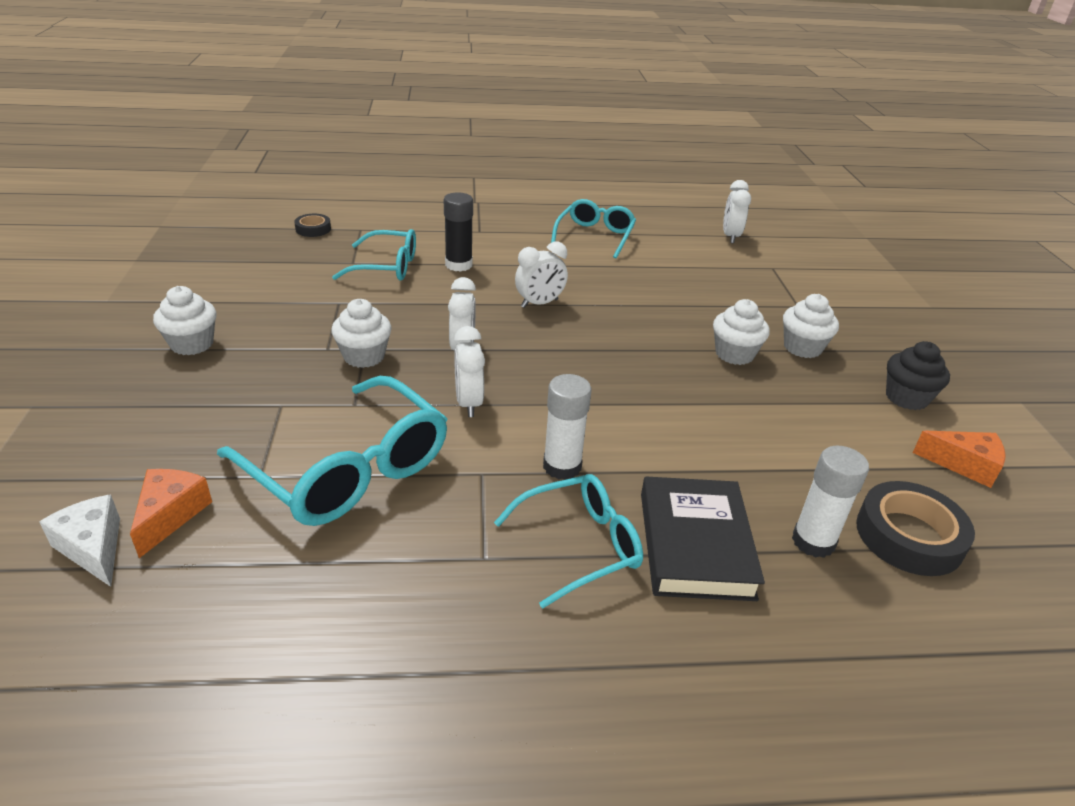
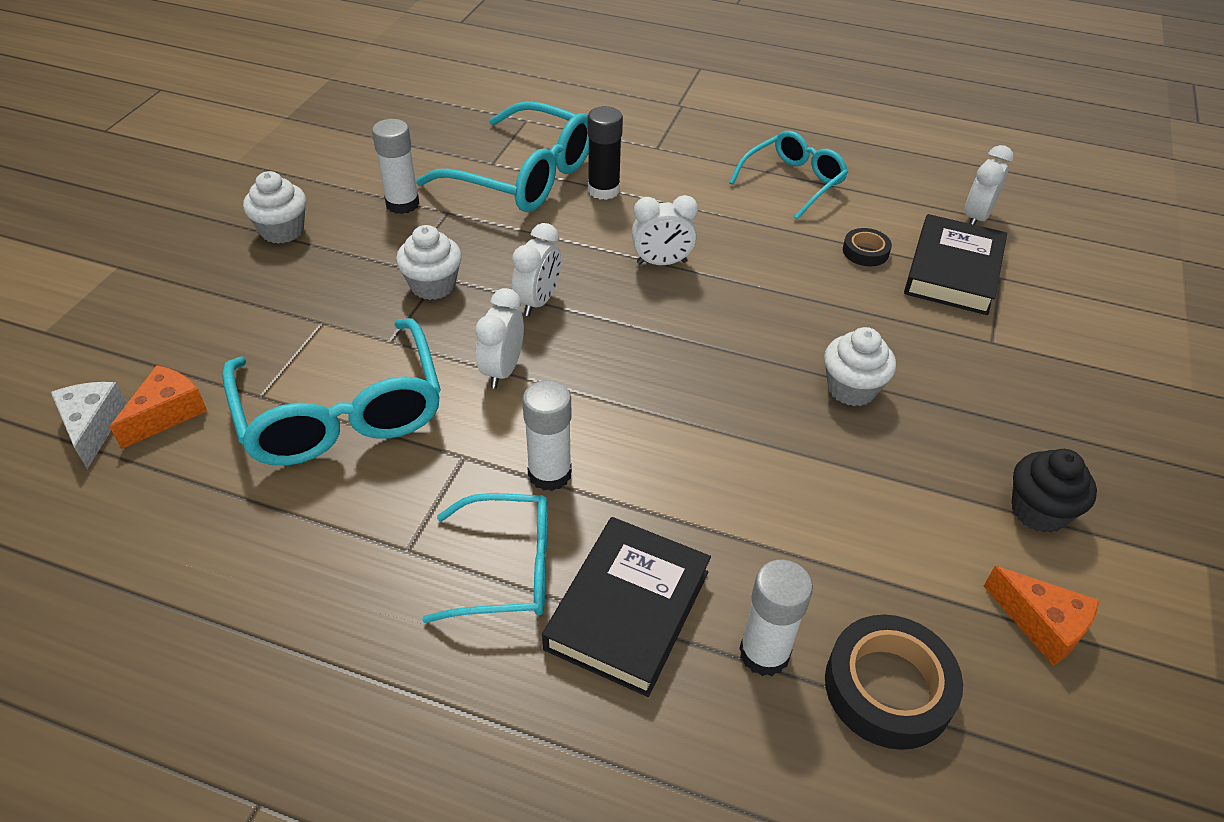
camera: 25 degrees right, 10 degrees up
(294, 304) = (402, 204): none -> white glue stick
(313, 229) = (476, 111): black tape -> black tape (865, 251)
(386, 266) = (523, 176): turquoise glasses -> turquoise glasses, size x1.61
(741, 270) = (953, 271): none -> black book
(802, 347) = (949, 403): white cupcake -> none

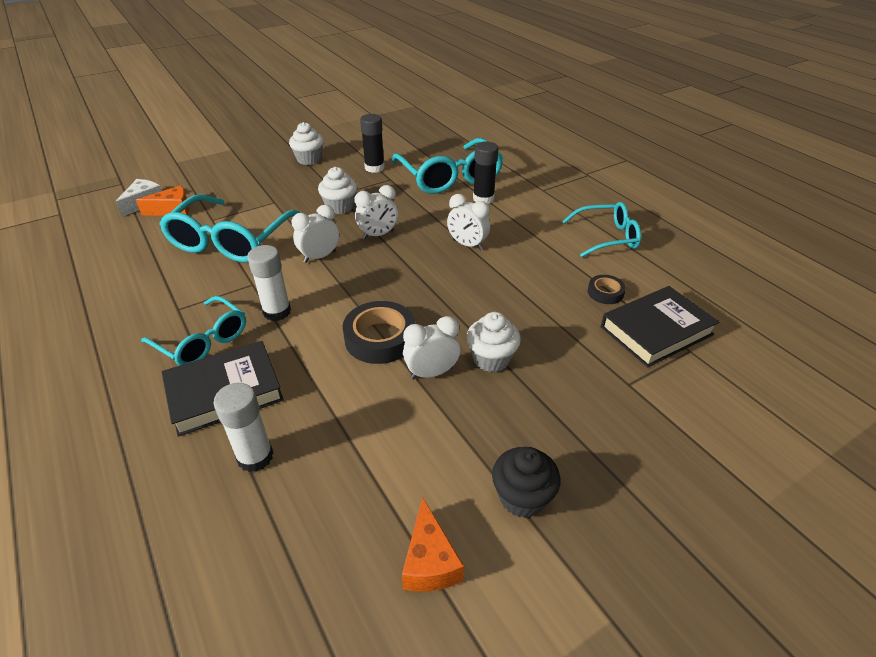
camera: 40 degrees right, 5 degrees down
(402, 204) = (374, 168): white glue stick -> black glue stick
(888, 688) = (290, 522): black tape -> black tape (380, 338)
(976, 218) = (720, 308): white clock -> white clock (431, 373)

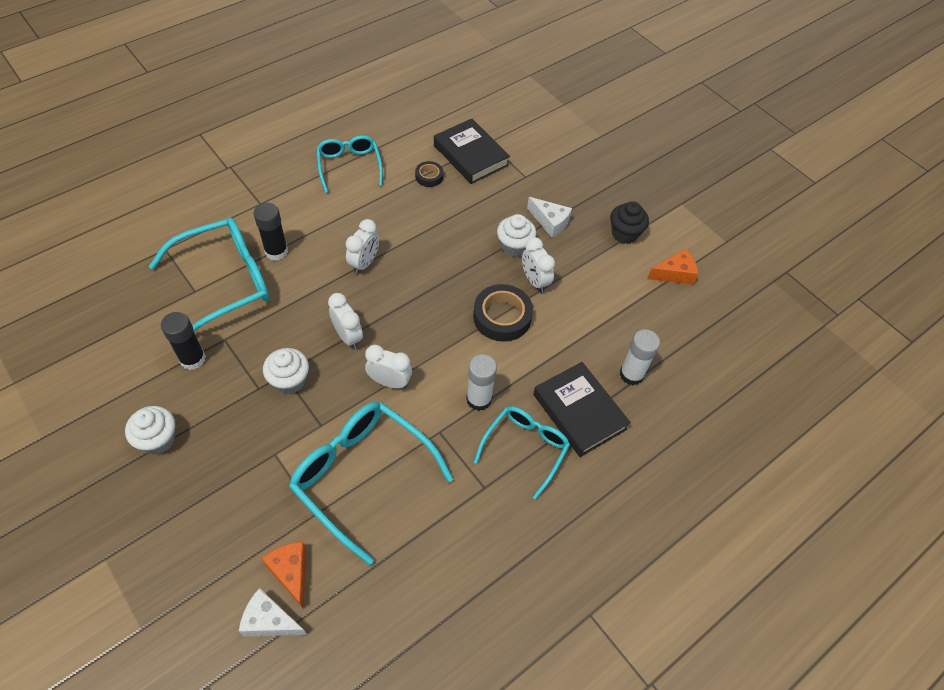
camera: 100 degrees left, 15 degrees up
(231, 241) = (362, 476): turquoise glasses -> turquoise glasses turned 150 degrees counterclockwise
(319, 257) = (389, 382): white clock -> white clock turned 150 degrees clockwise
(539, 401) = (550, 222): none -> white cheese

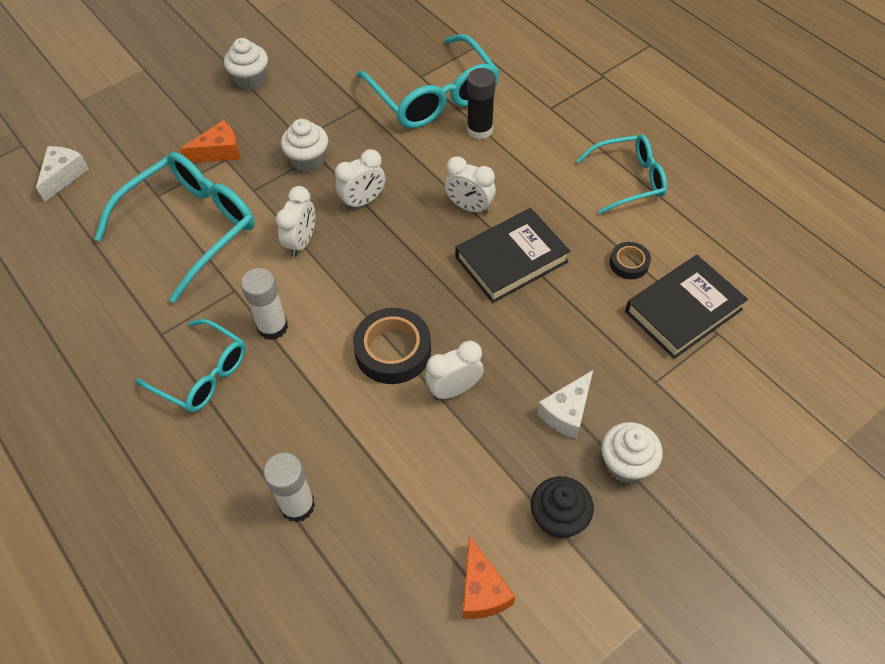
camera: 95 degrees right, 0 degrees up
(192, 359) = (337, 88): black glue stick -> none
(291, 572) = (104, 184): orange cheese -> orange cheese (219, 152)
(514, 246) = (514, 365): white cupcake -> white cupcake (626, 464)
(579, 412) = (245, 436): black book -> black book (511, 259)

